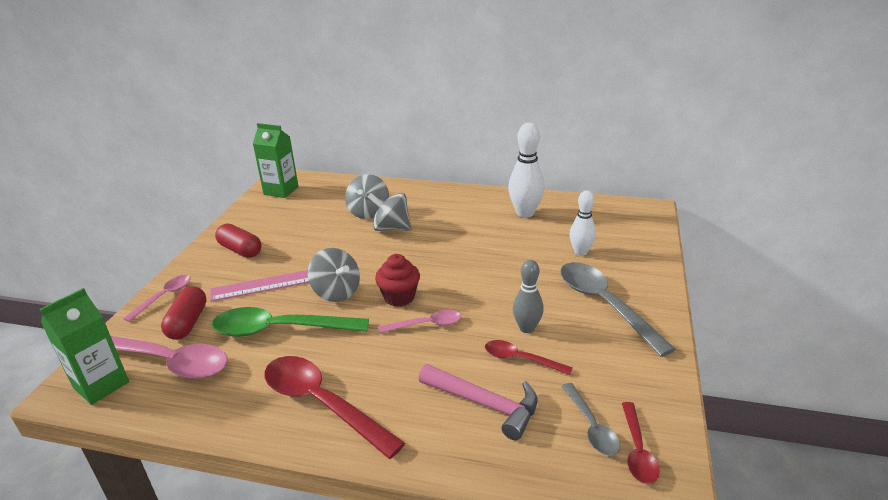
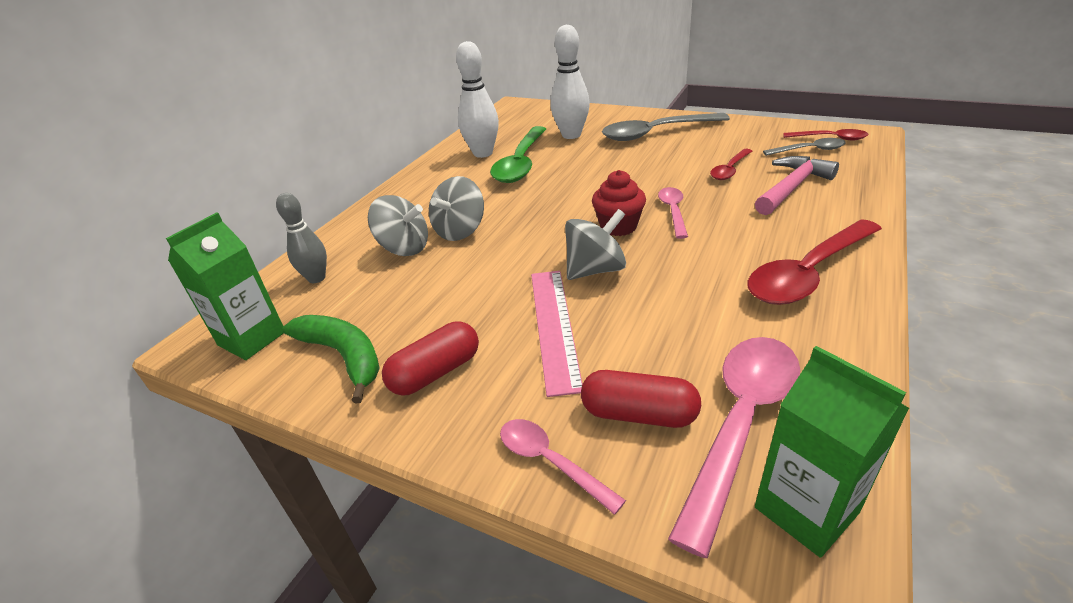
camera: 75 degrees left, 5 degrees up
(261, 220) = (343, 356): none -> green banana
(280, 329) = (669, 312): green spoon -> green spoon (521, 163)
(527, 328) = (685, 164): grey bowling pin -> grey bowling pin (316, 278)
(580, 252) = (571, 135): white bowling pin -> white bowling pin, size x1.53

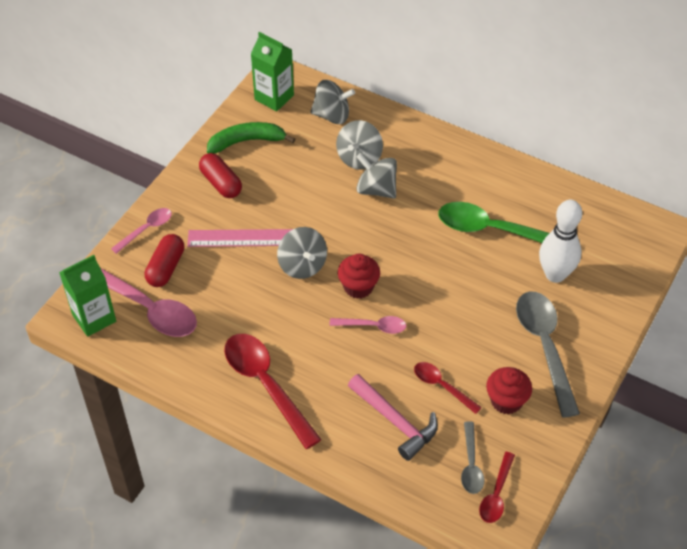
camera: 90 degrees right, 15 degrees up
(316, 278) = (332, 115): grey bowling pin -> grey spinning top
(343, 356) = (246, 141): green banana -> green banana turned 150 degrees counterclockwise
(483, 153) = (524, 202): white bowling pin -> none
(726, 142) = (506, 401): none -> red cupcake

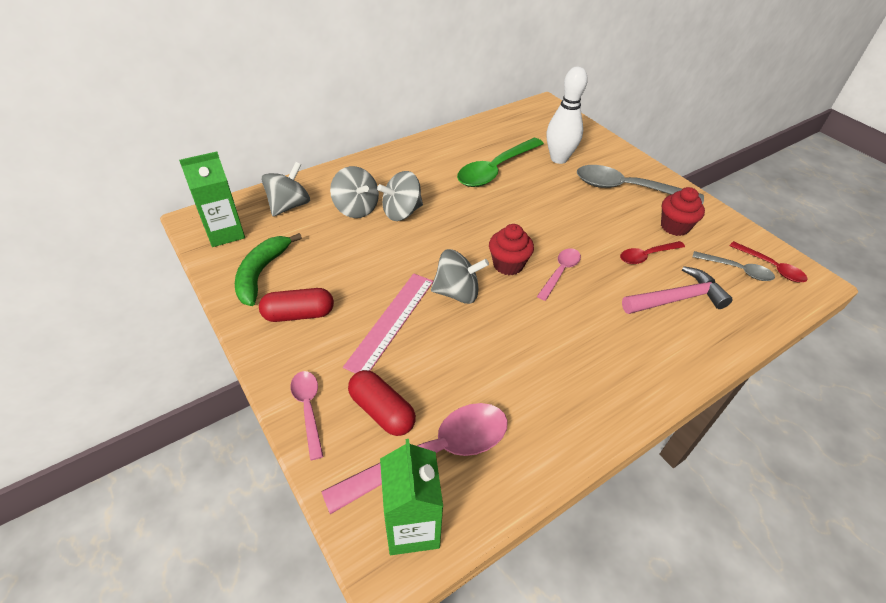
camera: 65 degrees left, 5 degrees down
(266, 385) = (599, 379): red spoon -> none

